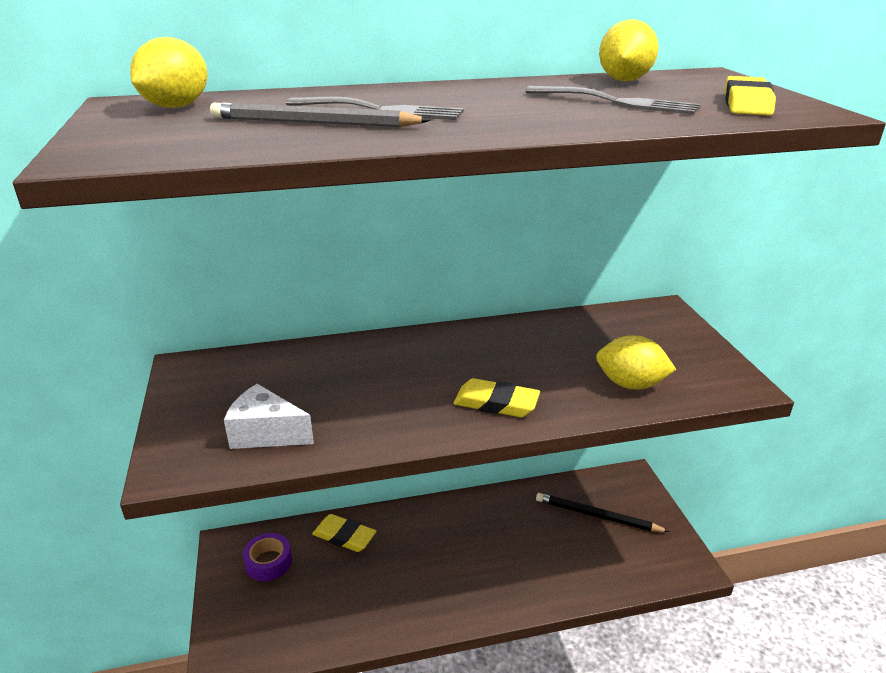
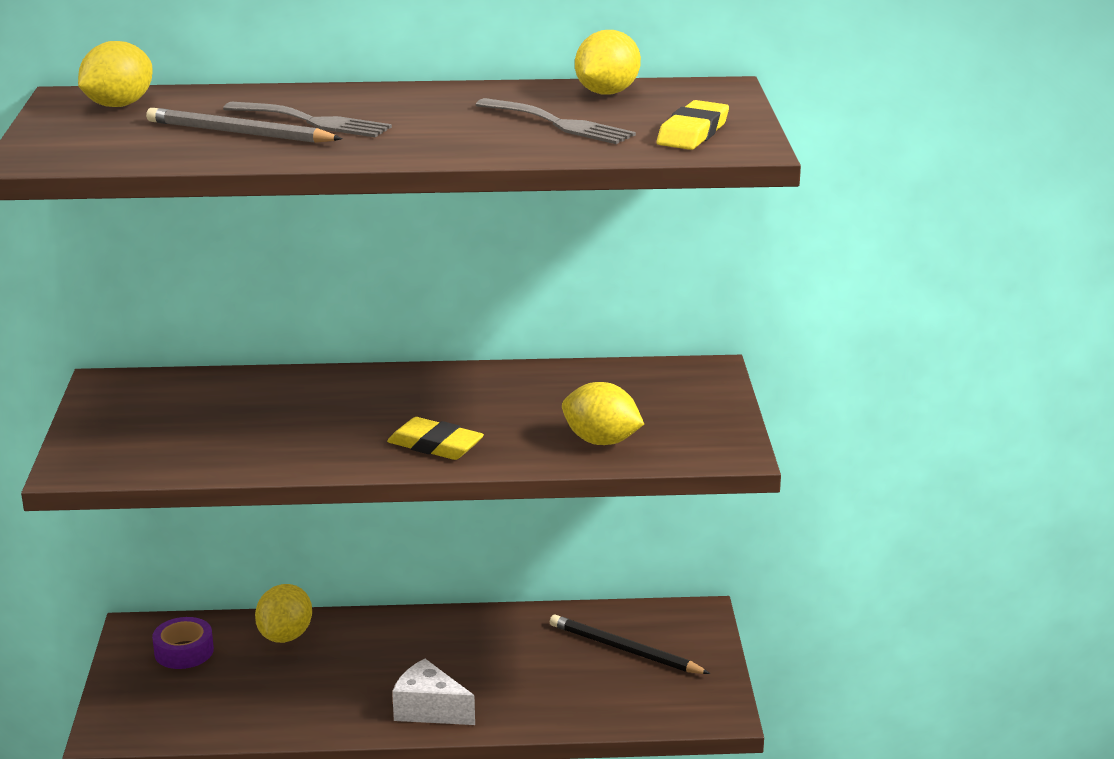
camera: 10 degrees right, 5 degrees down
(266, 433) = (176, 450): white cheese -> white cheese (429, 710)
(344, 536) = (285, 636): yellow eraser -> yellow lemon

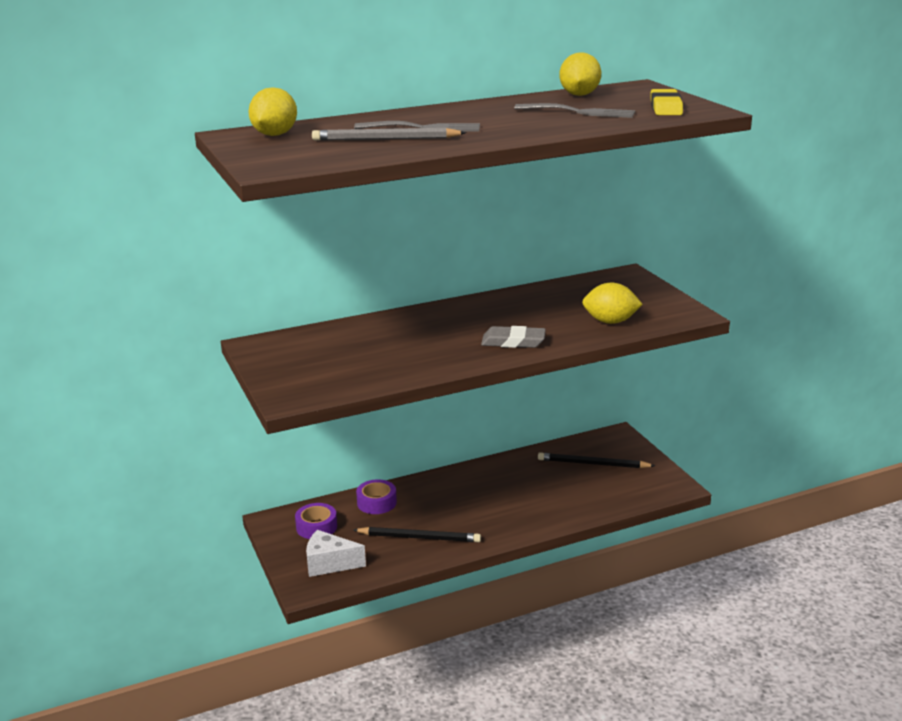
camera: 20 degrees left, 0 degrees up
(285, 636) = (376, 502): yellow lemon -> purple tape
(302, 699) = (419, 537): none -> black pencil
(429, 710) = (505, 525): white cheese -> white cheese (329, 564)
(435, 445) = (513, 342): yellow eraser -> grey eraser

